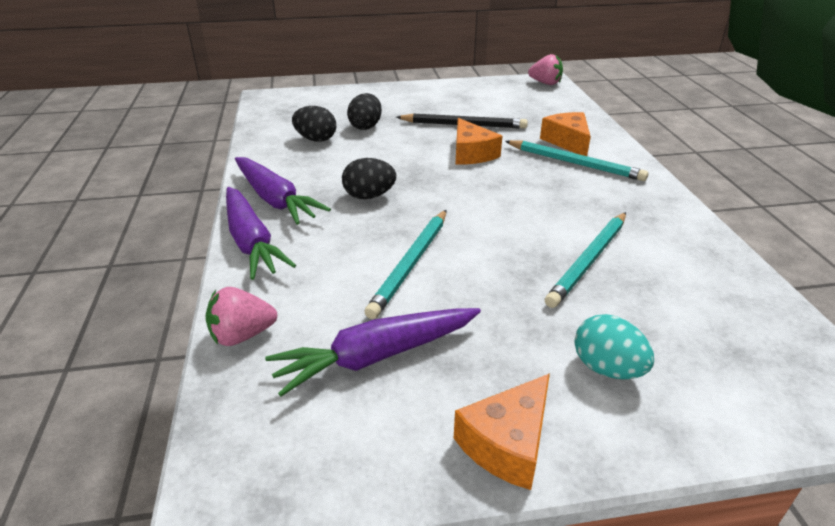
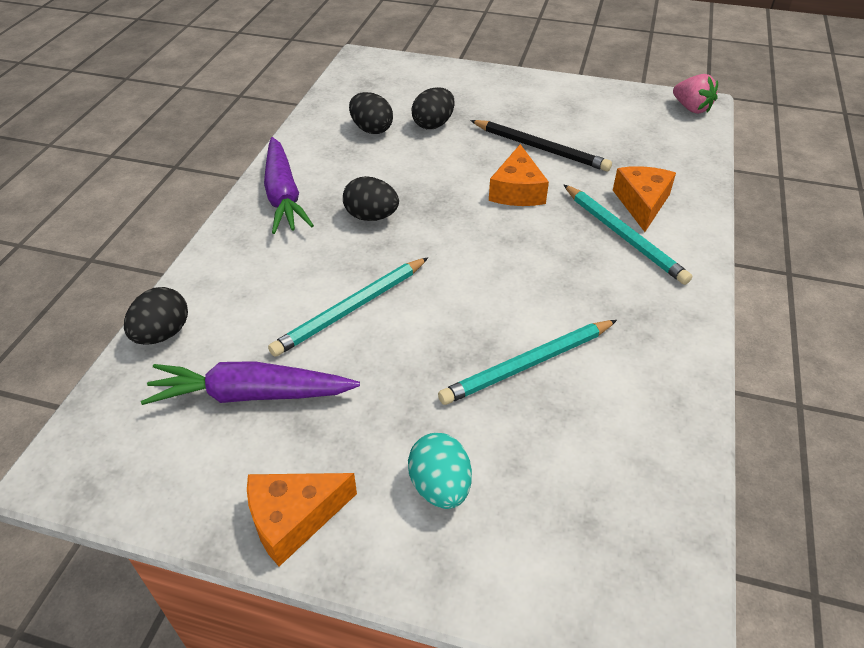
camera: 25 degrees right, 10 degrees up
(242, 335) = (162, 334): pink strawberry -> black egg
(251, 242) = (232, 238): purple carrot -> none

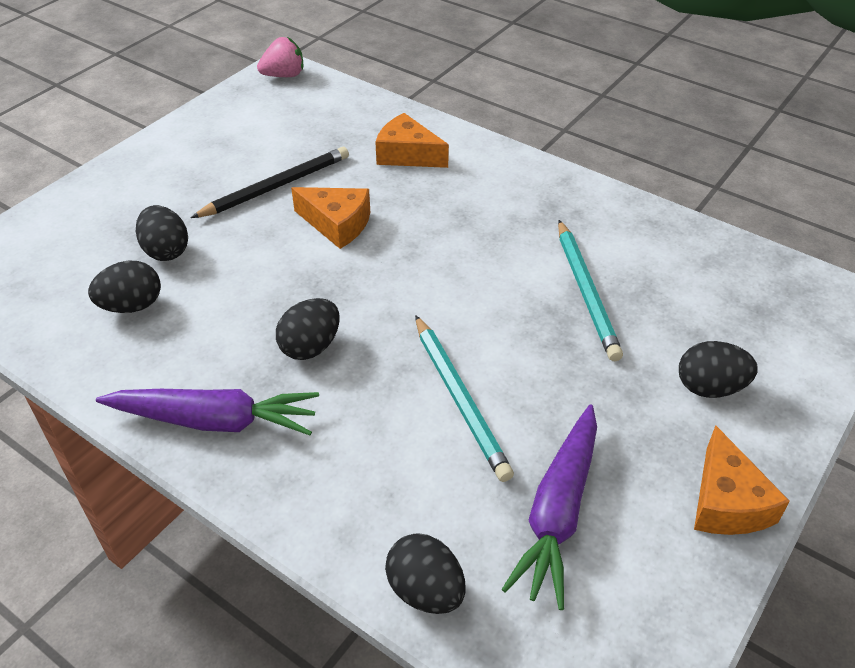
camera: 70 degrees left, 0 degrees up
(440, 487) = (710, 387): turquoise egg -> black egg
(623, 236) = (446, 181): turquoise pencil -> none

